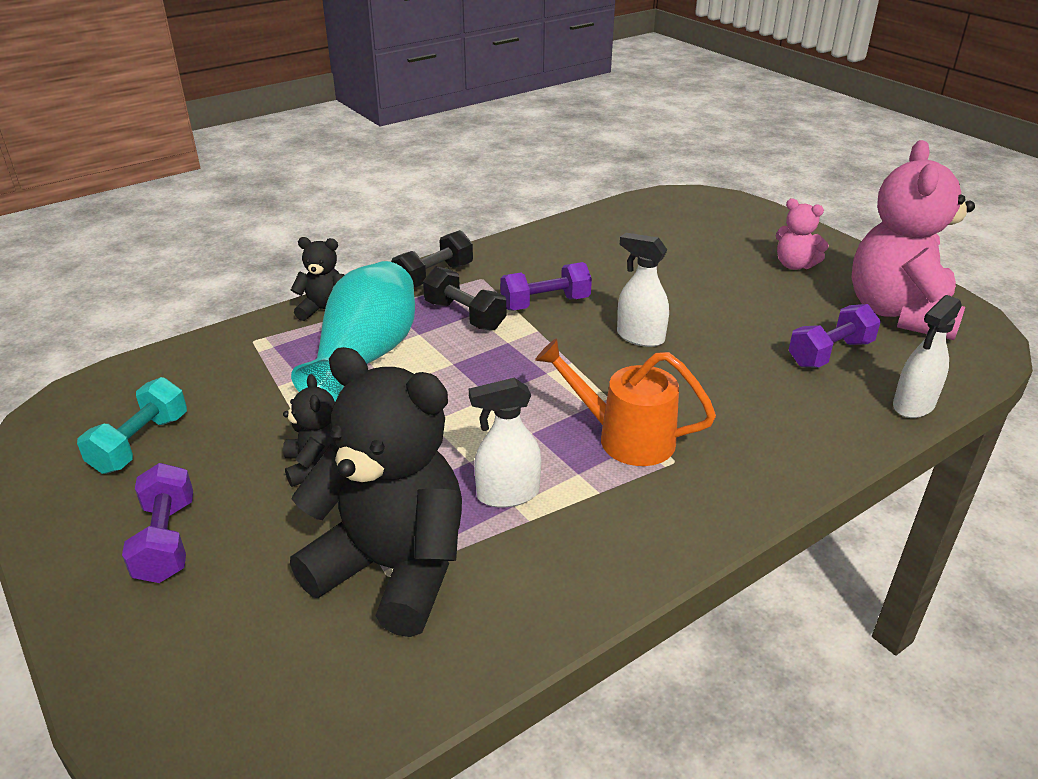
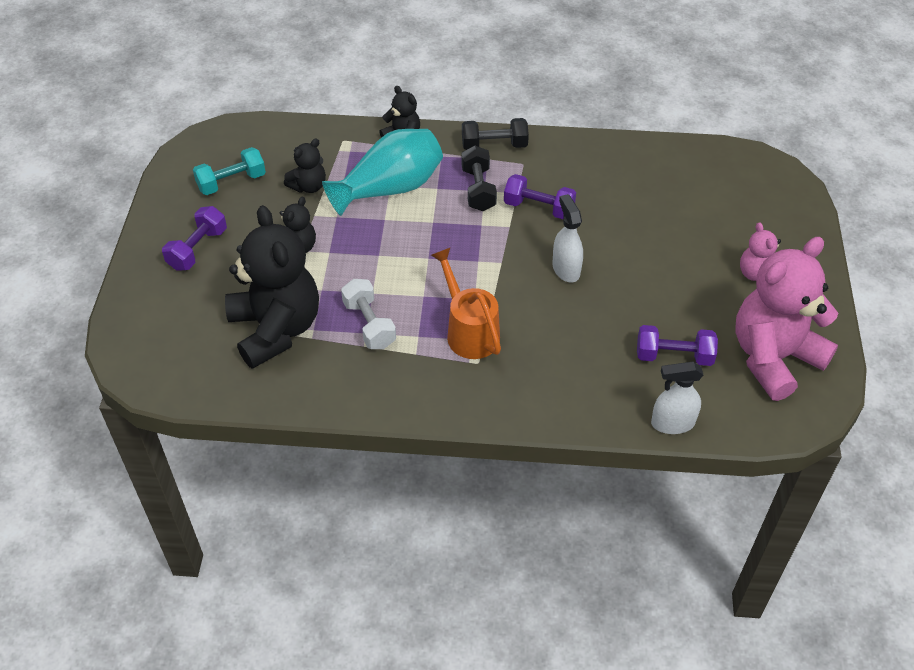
camera: 40 degrees right, 15 degrees up
(258, 399) = (308, 186): none -> black teddy bear
(507, 494) = (369, 324): white spray bottle -> white dumbbell

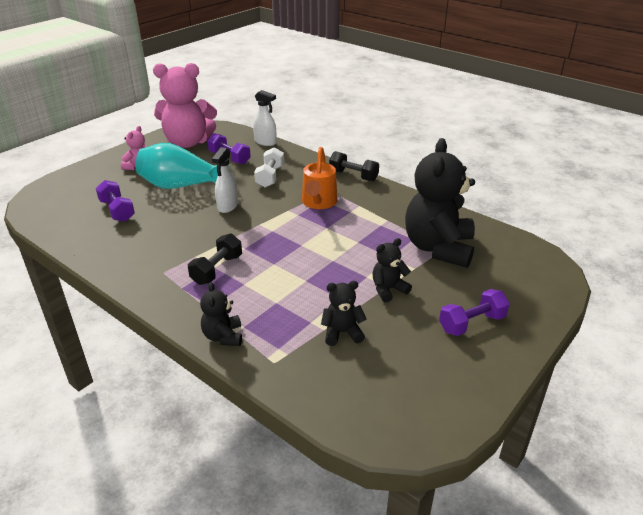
camera: 145 degrees left, 15 degrees down
(231, 182) = (409, 370): turquoise dumbbell -> none
(369, 324) = (374, 227): white dumbbell -> white dumbbell (270, 177)
(389, 189) = (279, 300): turquoise vase -> turquoise vase (181, 186)
(494, 145) = (163, 294): black dumbbell -> black dumbbell (353, 176)
(538, 208) = (195, 241): purple dumbbell -> purple dumbbell (117, 211)

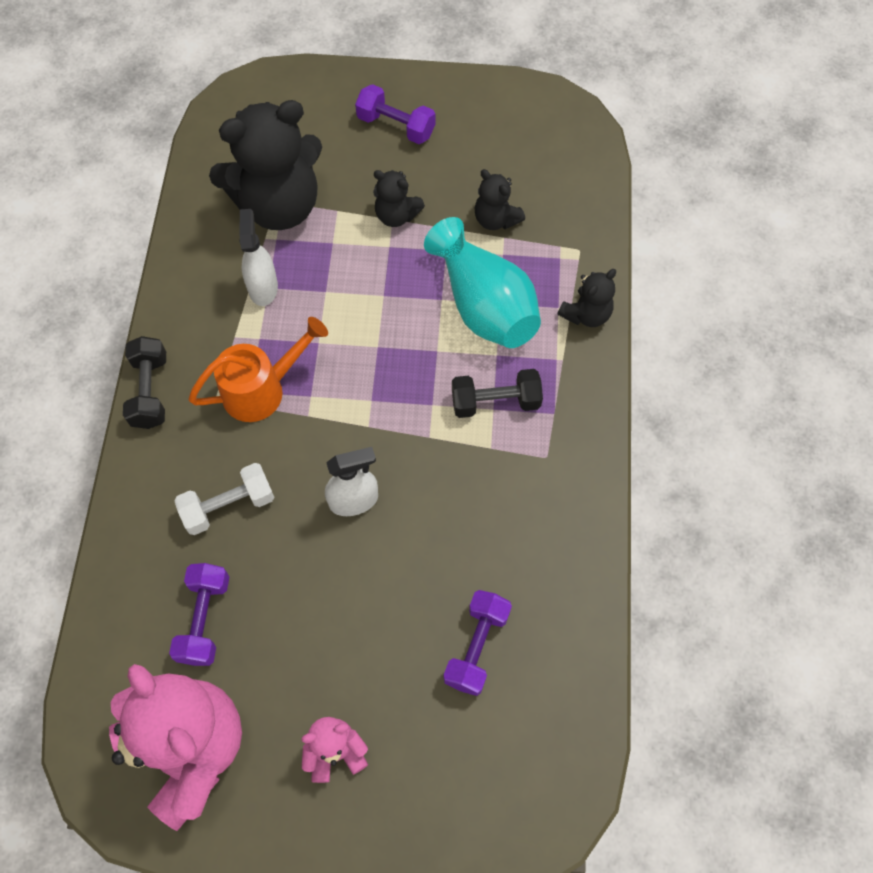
camera: 125 degrees left, 30 degrees up
(181, 186) = (345, 618): turquoise vase -> turquoise vase (484, 305)
(265, 142) = (105, 605): white spray bottle -> white spray bottle (263, 287)

